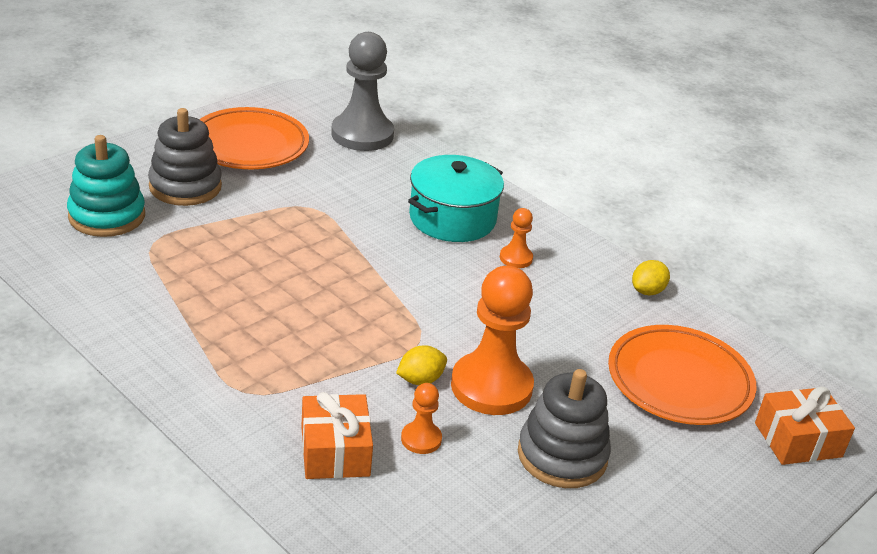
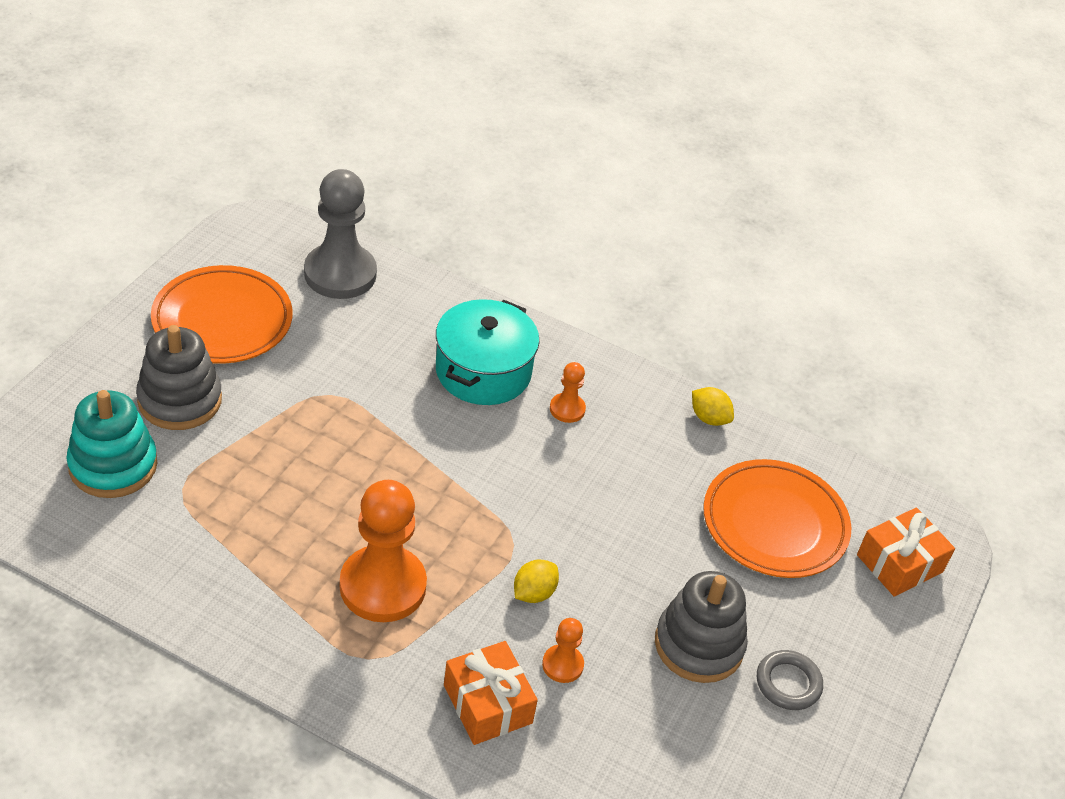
camera: 20 degrees left, 10 degrees up
(491, 386) = (604, 581): orange pawn -> orange pawn (383, 586)
(641, 508) = (788, 683): none -> grey ring
(647, 291) = (709, 418): yellow lemon -> yellow lemon turned 75 degrees counterclockwise

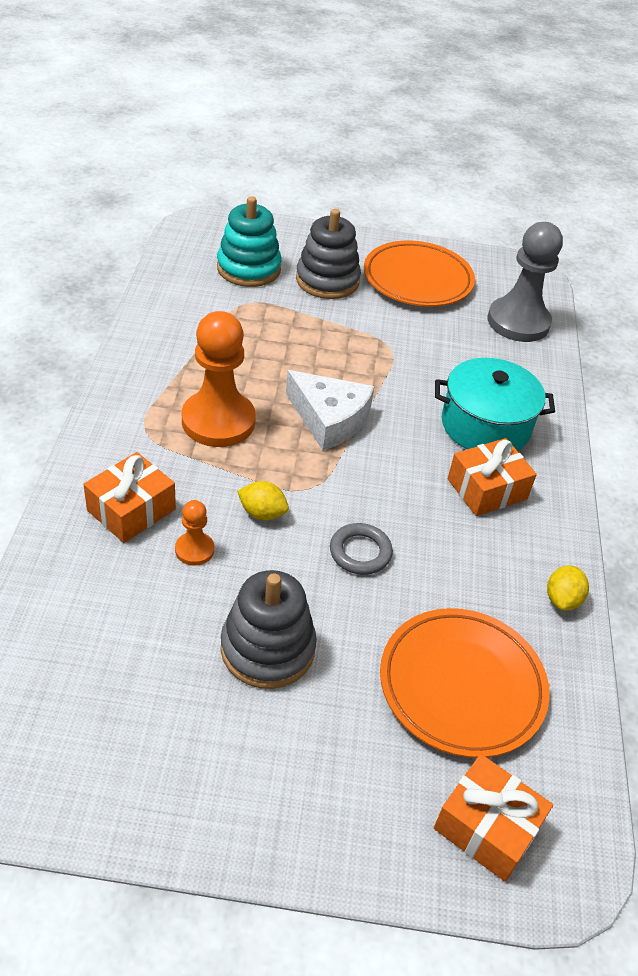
camera: 70 degrees right, 0 degrees up
(421, 489) = (329, 419): none -> white cheese
(567, 409) = (487, 489): orange pawn -> orange gift
(788, 683) = (258, 738): grey ring -> grey ring (360, 552)

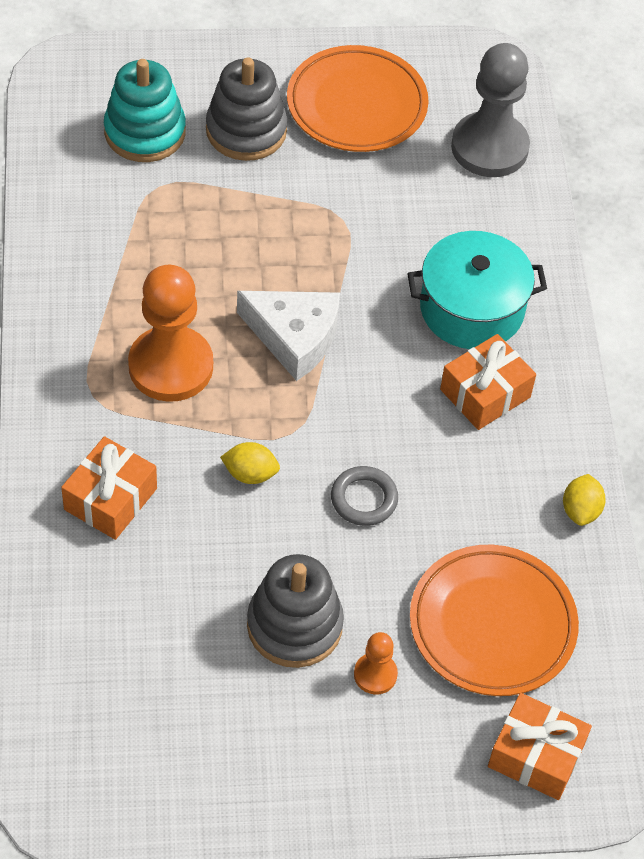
camera: 10 degrees left, 10 degrees up
(194, 550) = (191, 532): orange pawn -> orange pawn (375, 674)

